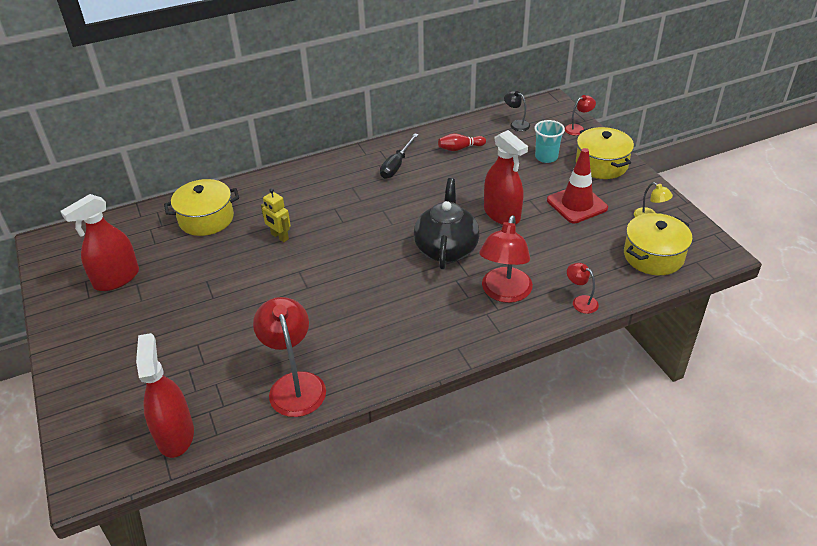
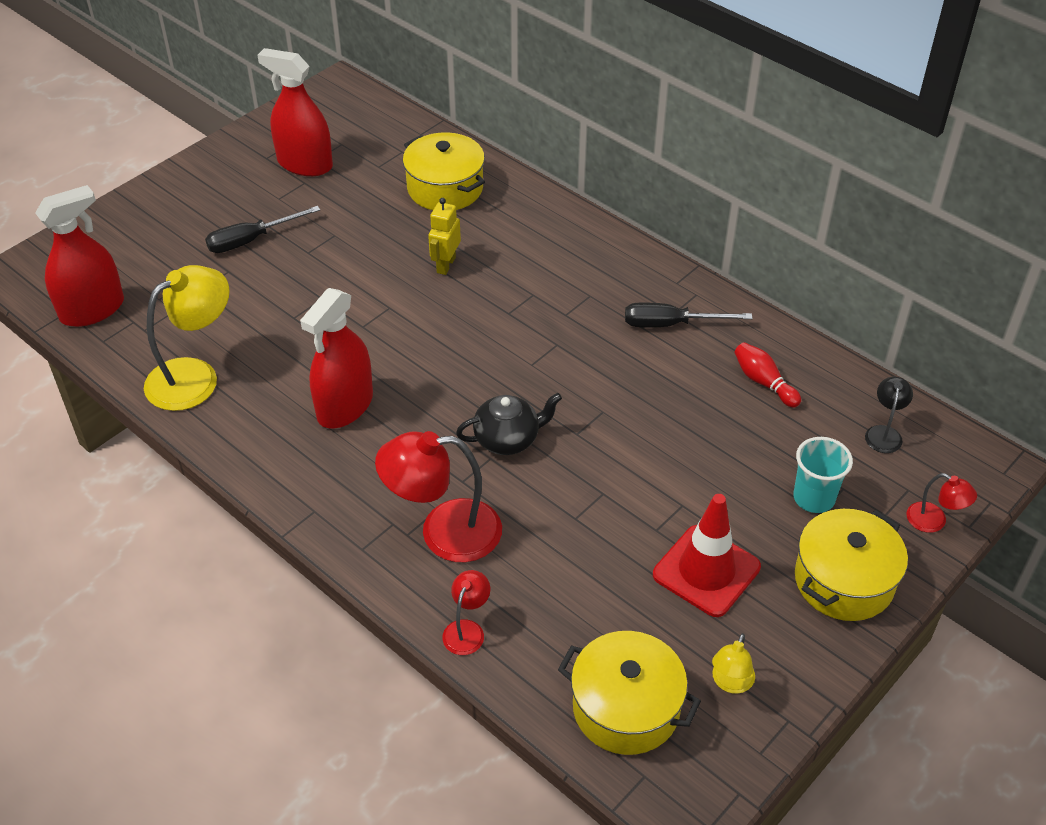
camera: 65 degrees right, 5 degrees up
(174, 324) = (251, 240): none -> black screwdriver
(294, 384) = (195, 376): red lamp -> yellow lamp
(446, 249) = (508, 439): black teapot -> black teapot, size x0.65
(502, 214) = (624, 481): red spray bottle -> red spray bottle (345, 406)

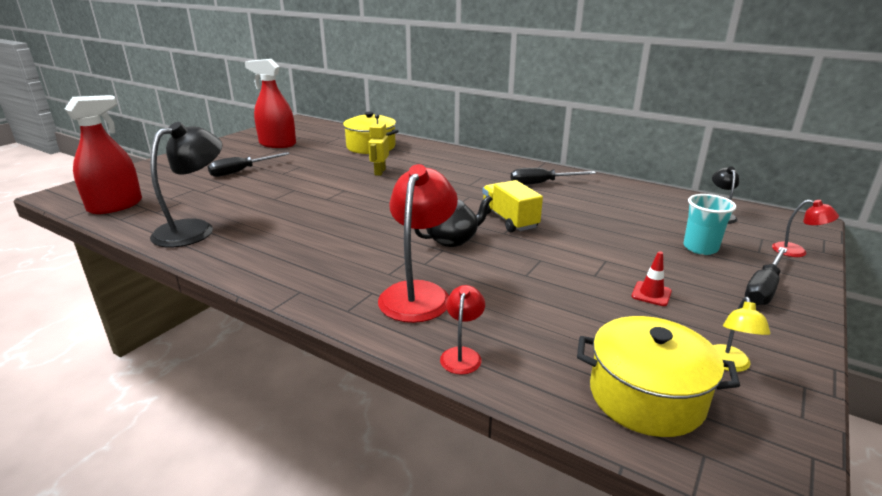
camera: 10 degrees left, 20 degrees down
(195, 376) = (194, 229): yellow lamp -> black lamp
(345, 406) = (319, 234): red spray bottle -> none
(444, 532) = (418, 293): red lamp -> red lamp turned 120 degrees clockwise
(593, 407) = (509, 220): none -> yellow truck
(706, 571) = (651, 294): red traffic cone -> red traffic cone, size x0.47
(763, 382) = (620, 201): red bowling pin -> none
(844, 580) = (763, 288): yellow pot -> black screwdriver

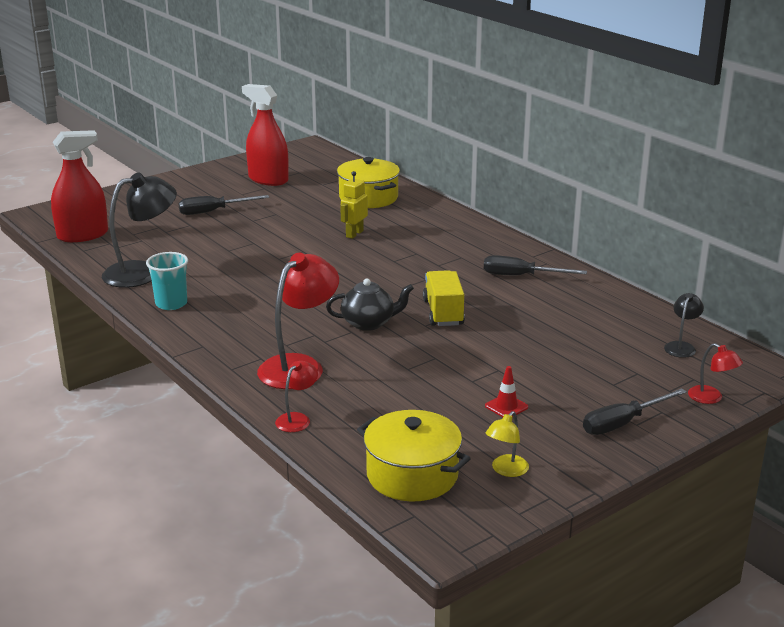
camera: 20 degrees right, 0 degrees up
(700, 248) = (610, 376): turquoise cup -> turquoise cup (171, 304)

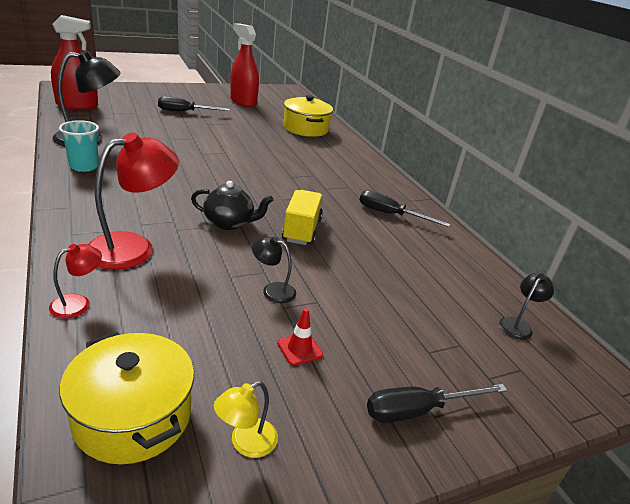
camera: 10 degrees right, 5 degrees up
(354, 234) = (275, 150): yellow robot -> none
(453, 370) = (272, 290): none -> black lamp
(711, 398) = (535, 403): red lamp -> none

